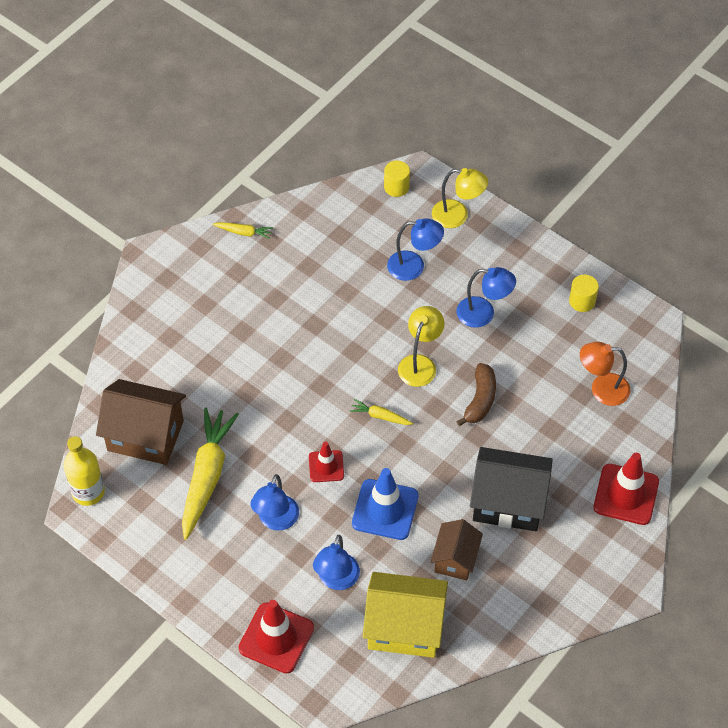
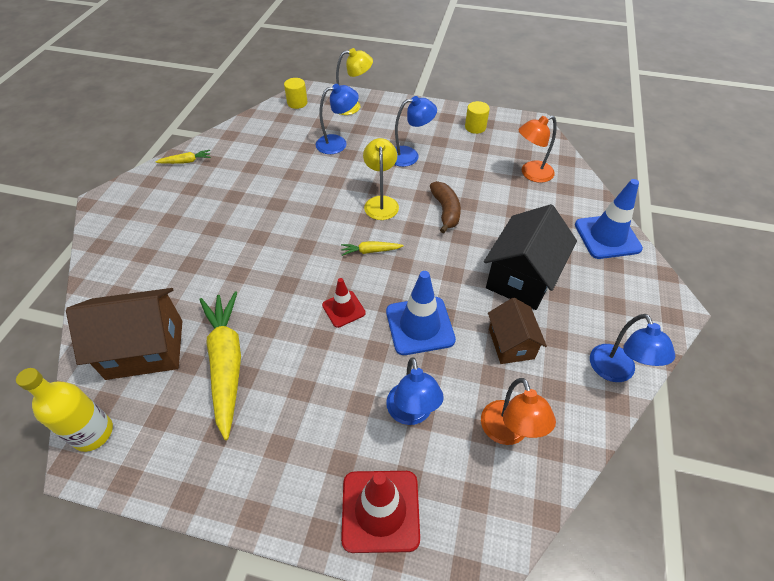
camera: 25 degrees left, 5 degrees down
(276, 521) = (319, 379): blue lamp -> blue lamp (616, 372)
(404, 627) = (508, 432): yellow house -> orange lamp
(508, 502) = (522, 278): black house -> black house turned 45 degrees counterclockwise
(626, 494) = (607, 236): red traffic cone -> blue traffic cone

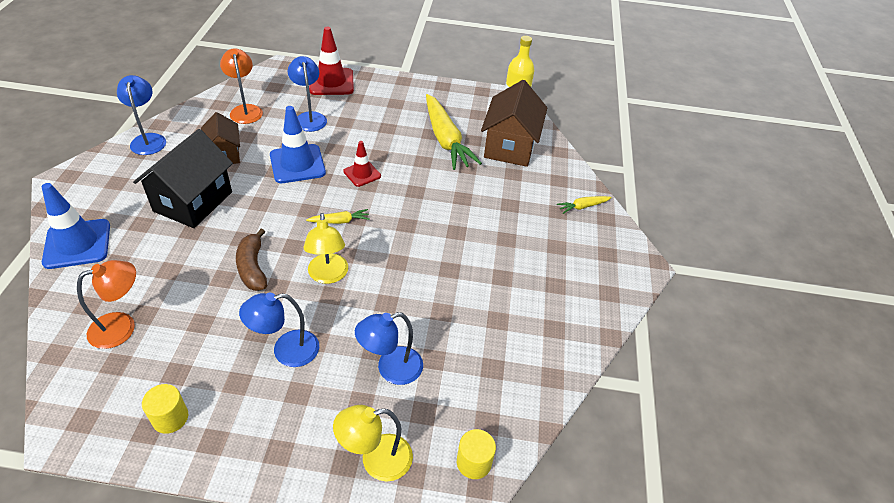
camera: 170 degrees right, 5 degrees down
(145, 349) = (510, 146): brown house -> brown house turned 60 degrees counterclockwise
(186, 161) = (585, 324): yellow carrot -> yellow carrot (583, 207)

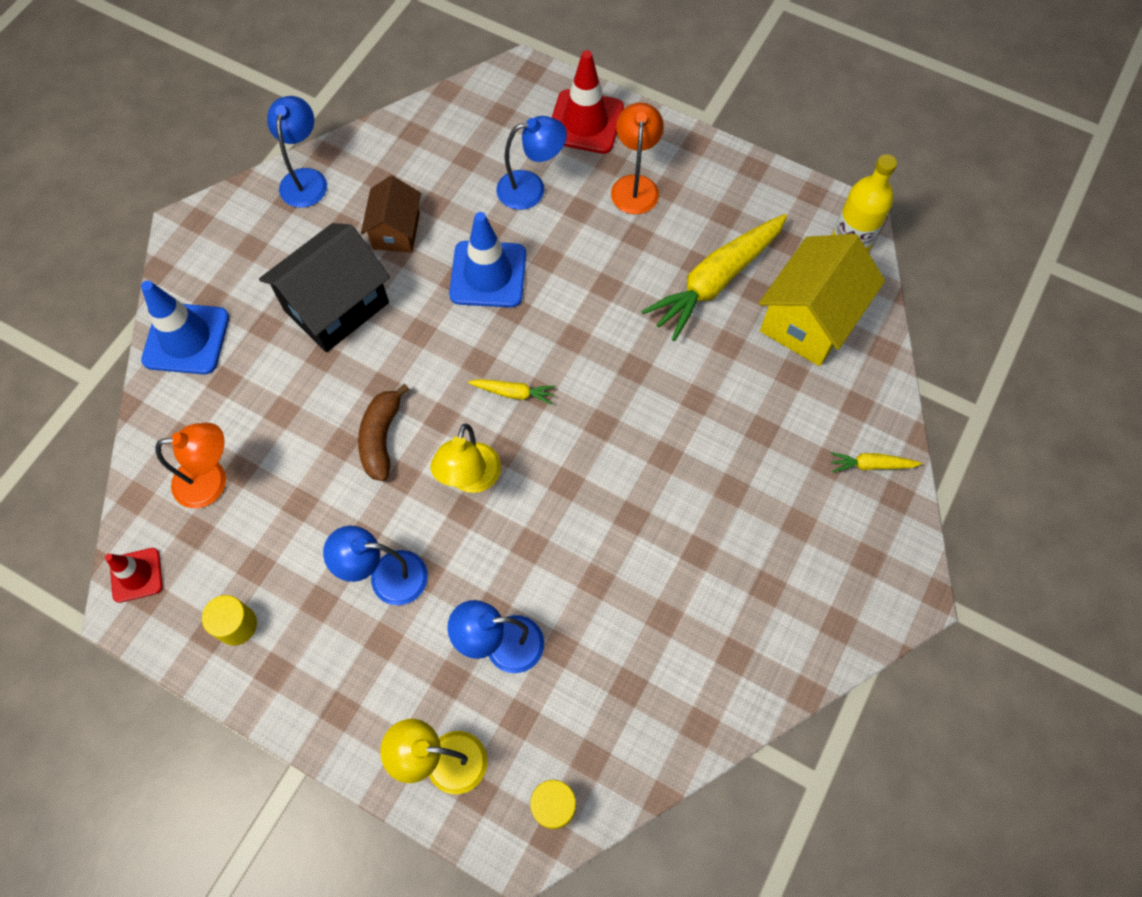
camera: 25 degrees right, 20 degrees up
(245, 110) = (446, 152): orange lamp -> orange lamp (635, 185)
(309, 117) = (531, 188): blue lamp -> blue lamp turned 75 degrees clockwise
(362, 174) = (571, 316): red traffic cone -> red traffic cone (136, 575)
(445, 139) = (716, 281): yellow carrot -> yellow carrot turned 45 degrees clockwise
(510, 146) = (809, 319): brown house -> yellow house

